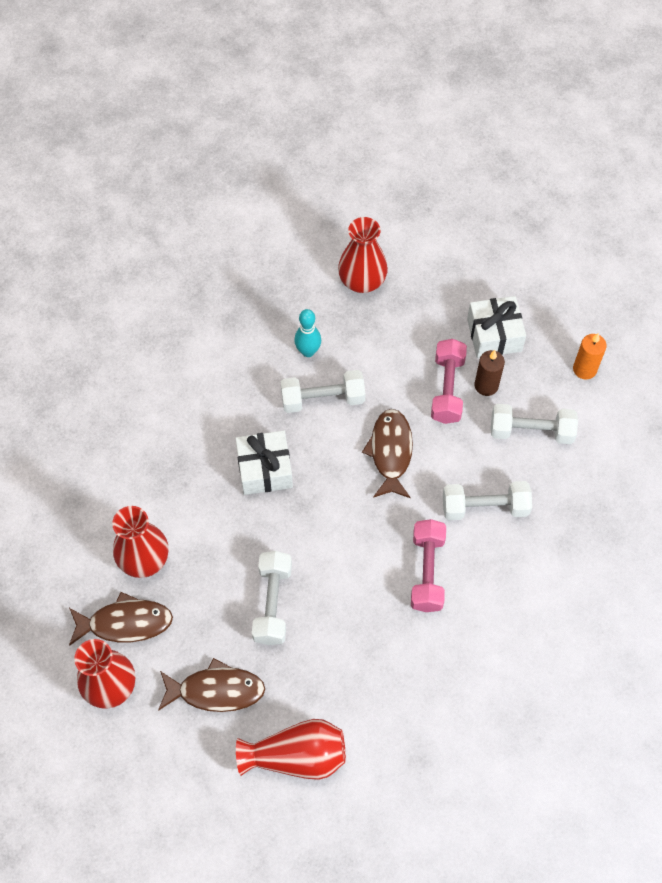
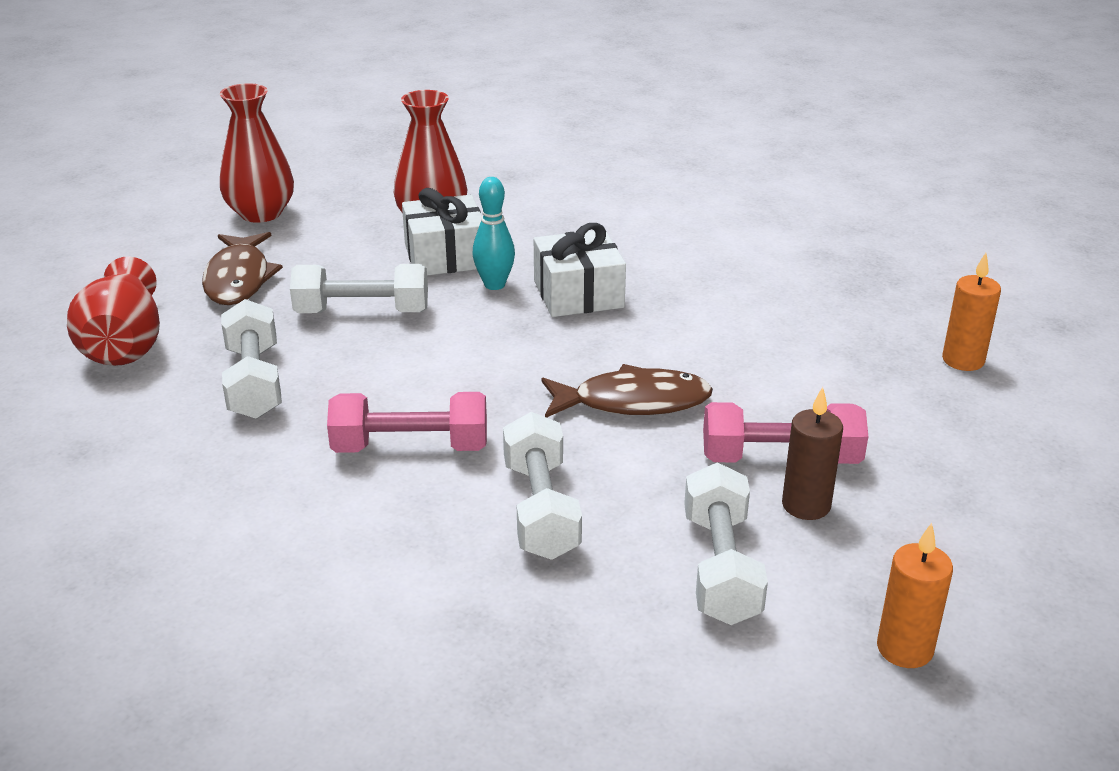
camera: 85 degrees right, 30 degrees down
(125, 623) = (343, 216): brown fish -> none
(308, 351) = (797, 318): turquoise bowling pin -> turquoise bowling pin (494, 285)
(323, 399) = (714, 335): white dumbbell -> white dumbbell (254, 382)
(362, 280) = (963, 360): red vase -> orange candle
(494, 335) = (928, 513): white gift -> white gift (445, 256)

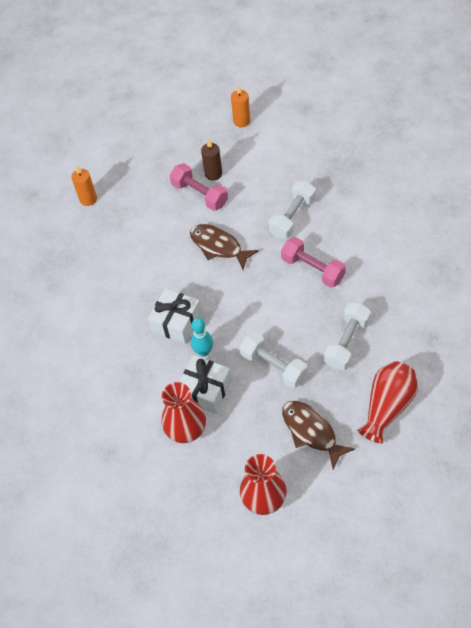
camera: 135 degrees left, 25 degrees up
(239, 279) = (311, 431): brown fish -> brown fish turned 75 degrees counterclockwise
(721, 567) = (261, 168): white dumbbell -> none

